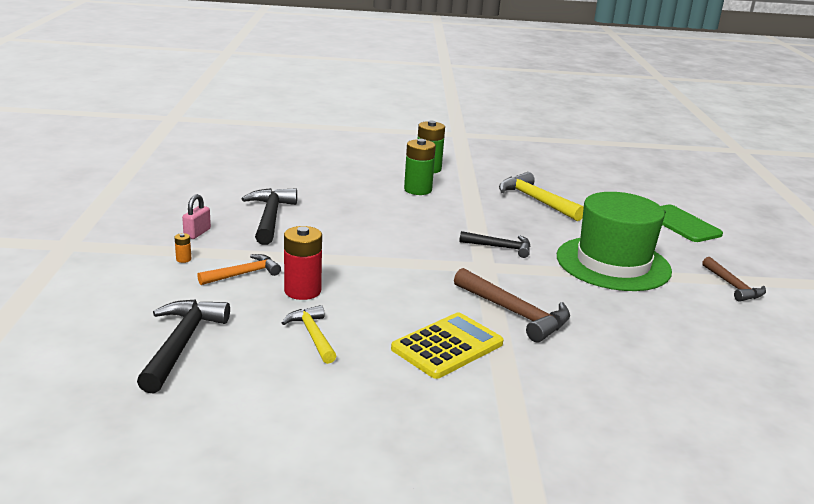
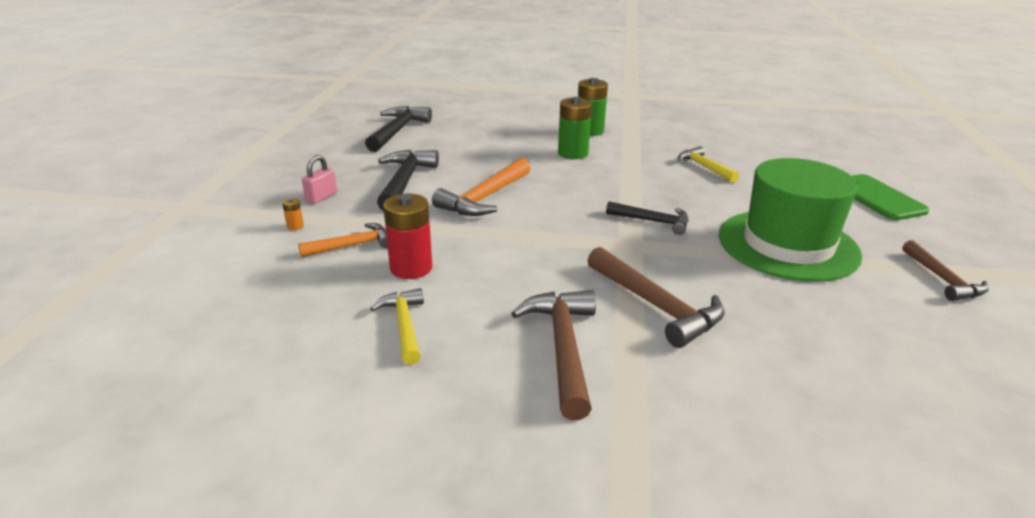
camera: 10 degrees right, 5 degrees up
(181, 344) = (250, 330): black hammer -> black hammer (397, 131)
(349, 231) = (485, 198): none -> orange hammer
(447, 346) = (563, 348): yellow calculator -> brown hammer
(536, 200) = (704, 167): yellow hammer -> yellow hammer, size x0.64

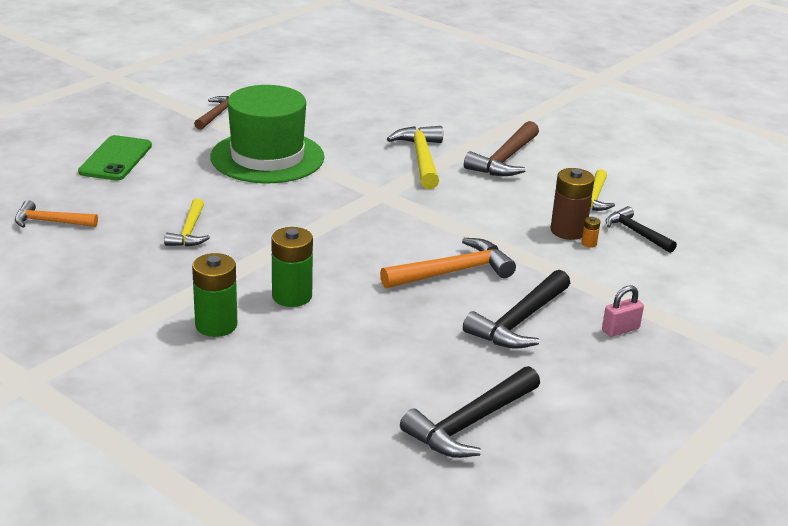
camera: 150 degrees left, 0 degrees up
(295, 226) = (655, 301): orange battery -> orange battery (589, 243)
(353, 245) = (607, 264): orange hammer -> orange hammer (50, 222)
(411, 268) = (568, 231): red battery -> brown battery
(653, 221) = (334, 202): black hammer -> black hammer (636, 233)
(656, 306) = (421, 158): brown hammer -> yellow hammer

